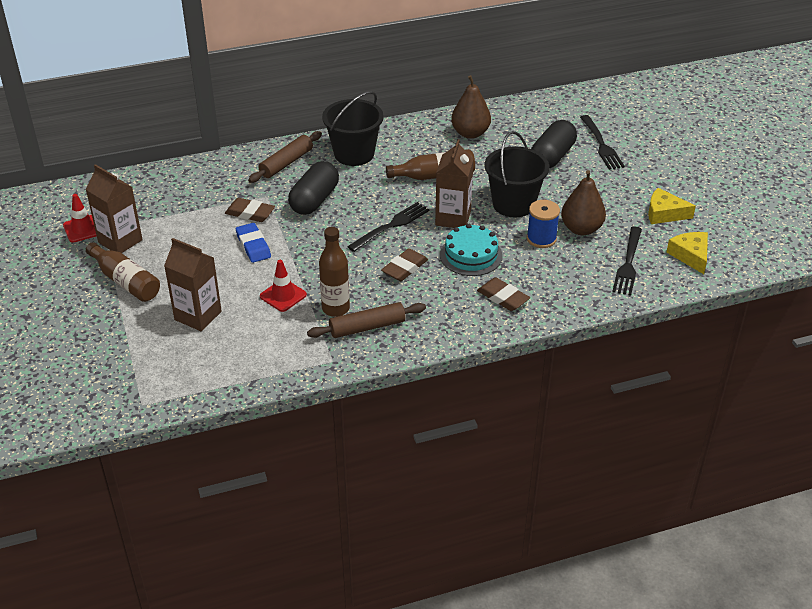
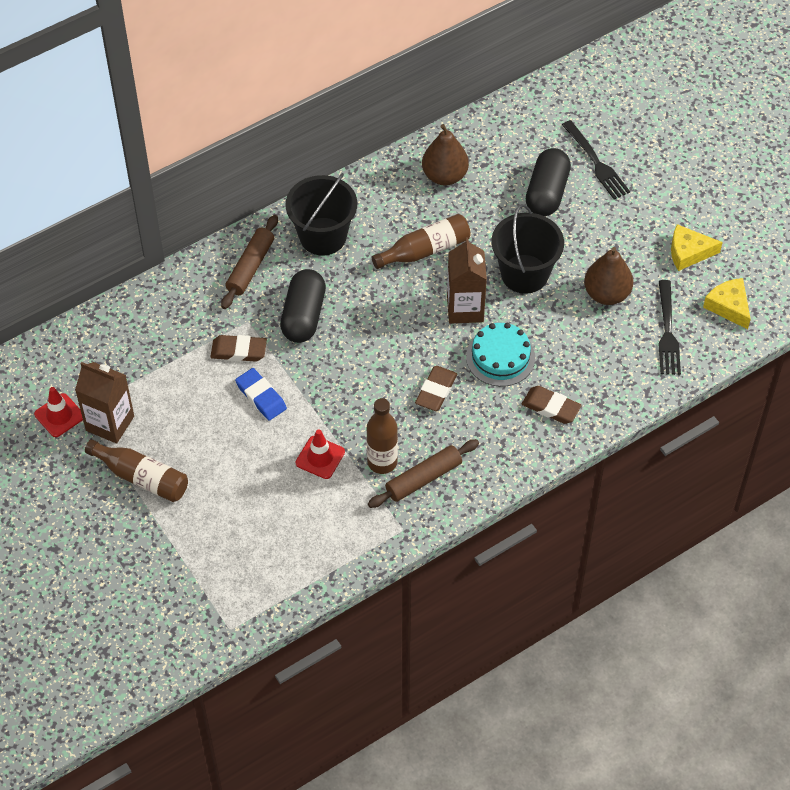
camera: 15 degrees left, 15 degrees up
(198, 316) = (240, 505): brown carton -> none
(391, 226) = (401, 335): black fork -> none
(541, 239) = (568, 317): blue spool -> none

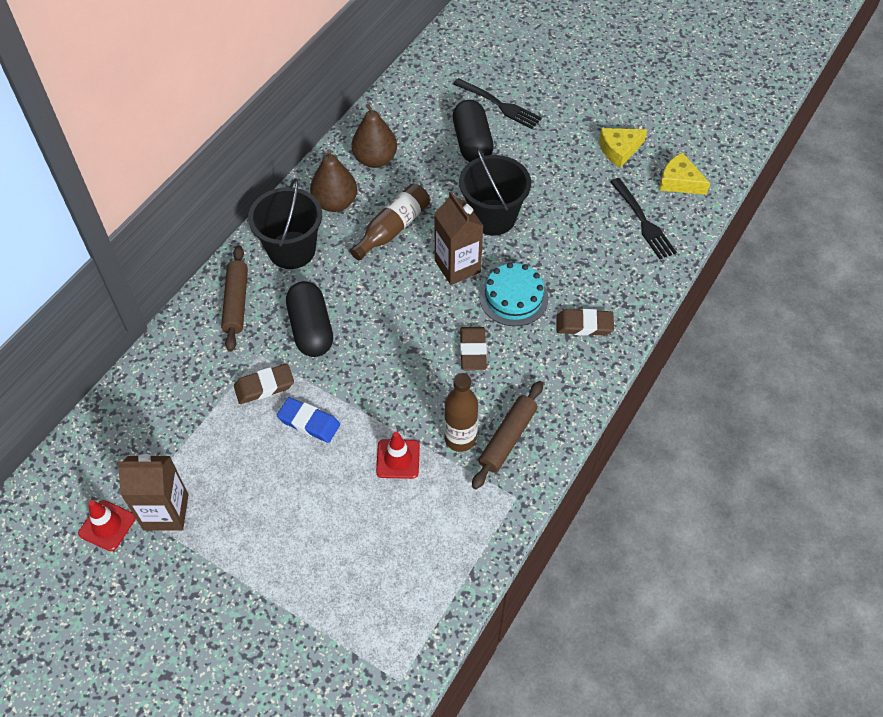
camera: 25 degrees left, 0 degrees up
(141, 477) = (226, 555): brown bottle -> none
(606, 294) = (573, 208): brown pear -> brown pear (335, 203)

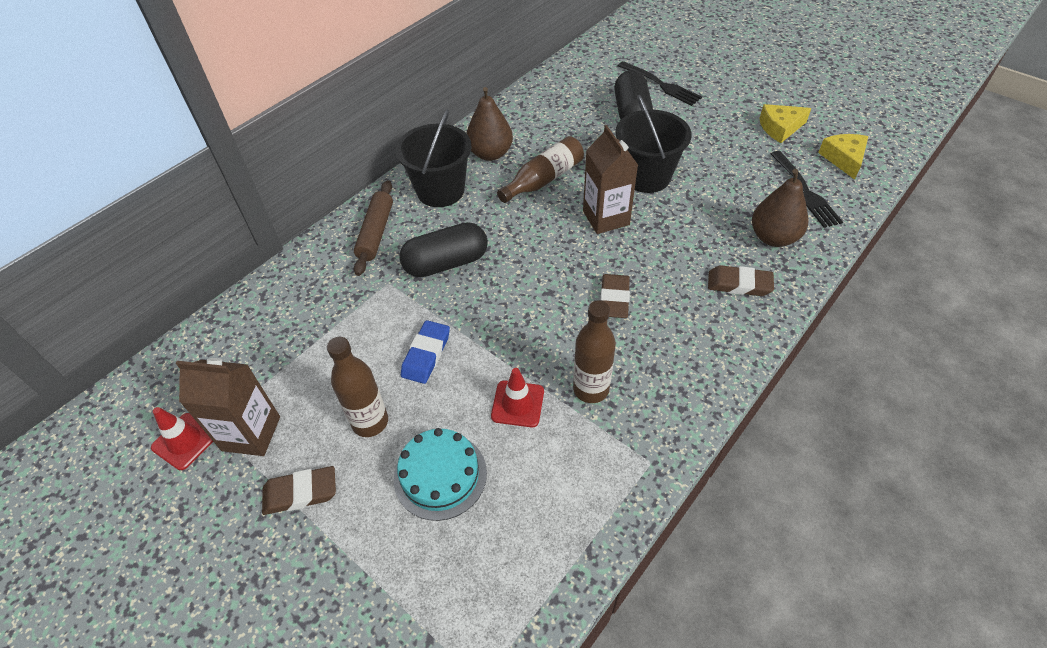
camera: 10 degrees right, 5 degrees down
(264, 386) = (386, 314): brown eraser -> brown eraser (300, 493)
(270, 490) = (370, 422): none -> brown bottle
(309, 422) = (426, 354): blue eraser -> blue eraser turned 75 degrees clockwise
(311, 329) = (446, 263): black capsule -> black capsule turned 75 degrees clockwise
(375, 159) = (535, 121): brown pear -> brown pear (773, 237)
(507, 438) = (645, 394): brown rolling pin -> none
(513, 297) = (663, 251): turquoise cake -> turquoise cake (440, 475)
(679, 181) = (843, 159): yellow cheese -> yellow cheese turned 45 degrees clockwise

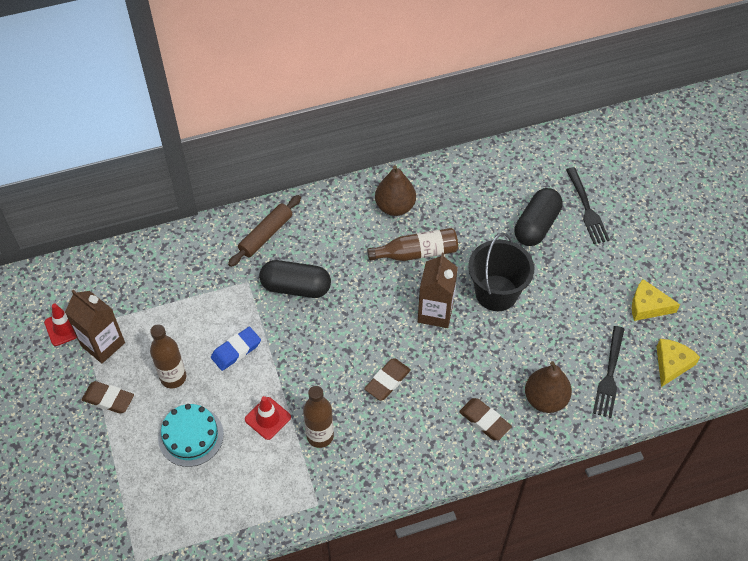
camera: 30 degrees right, 5 degrees up
(440, 191) = (334, 222): black bucket -> none

